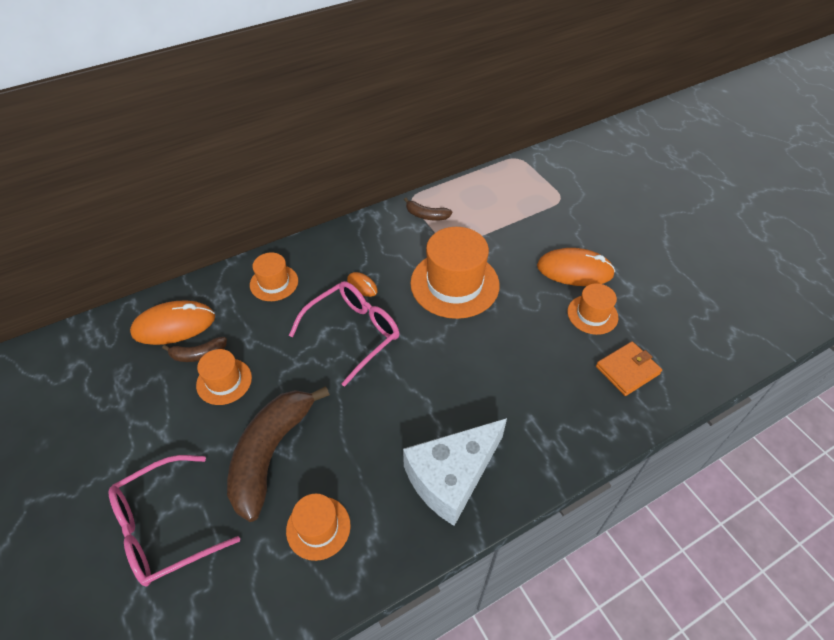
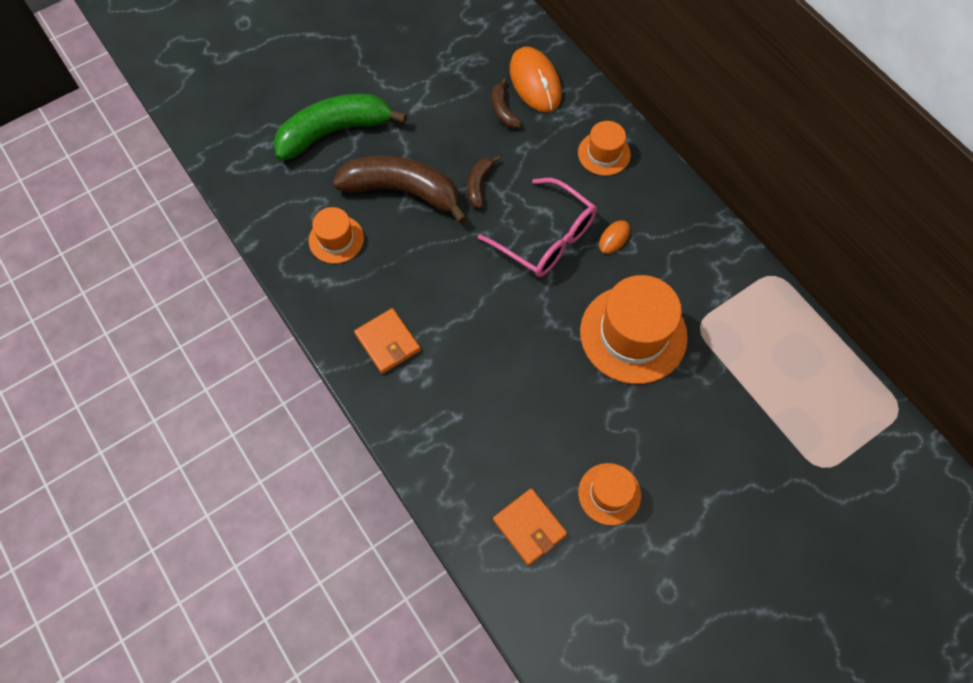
camera: 85 degrees right, 15 degrees up
(165, 527) = (334, 131): pink glasses -> green banana
(224, 381) = (475, 138): orange hat -> none
(426, 215) = (745, 295): brown banana -> brown banana (479, 185)
(451, 476) = (387, 342): white cheese -> orange wallet
(574, 270) = (681, 477): orange mouse -> none

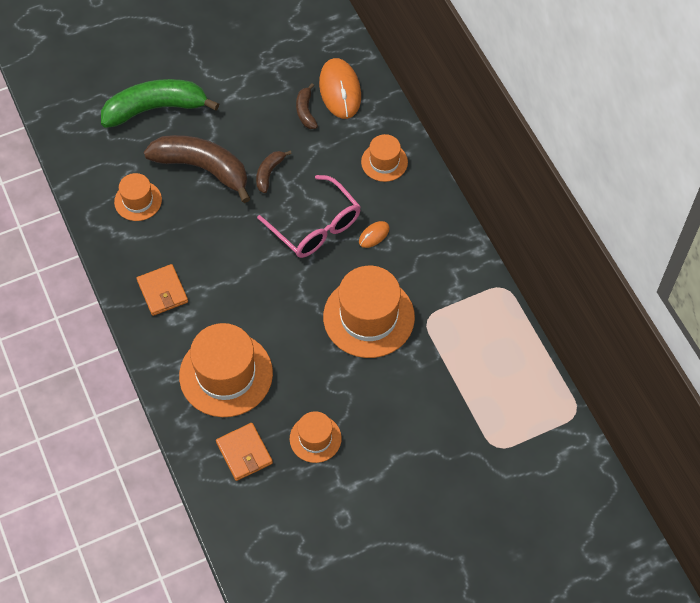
camera: 10 degrees right, 5 degrees down
(485, 431) = (226, 374): none -> orange hat

